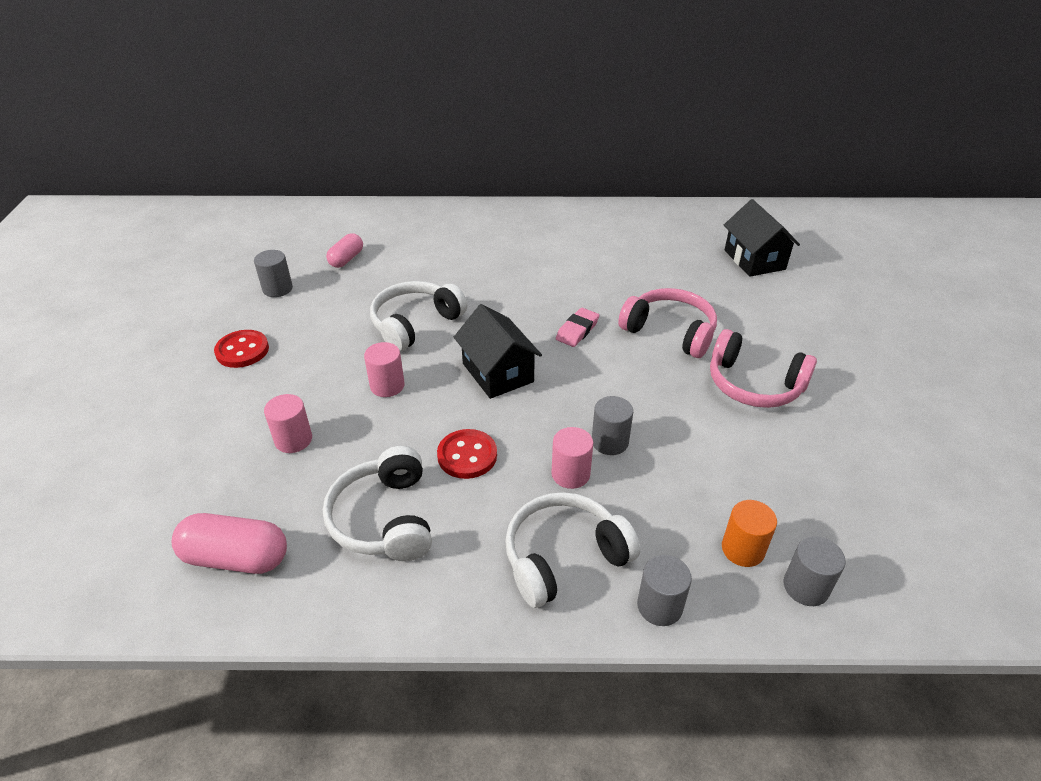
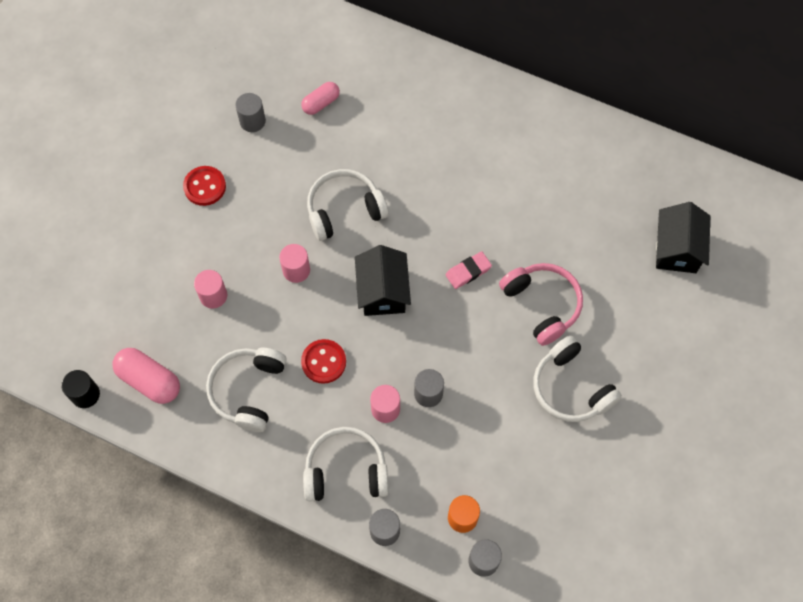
camera: 25 degrees right, 25 degrees up
(138, 611) = (85, 394): none -> black cylinder
(754, 384) = (570, 388): pink headphones -> white headphones

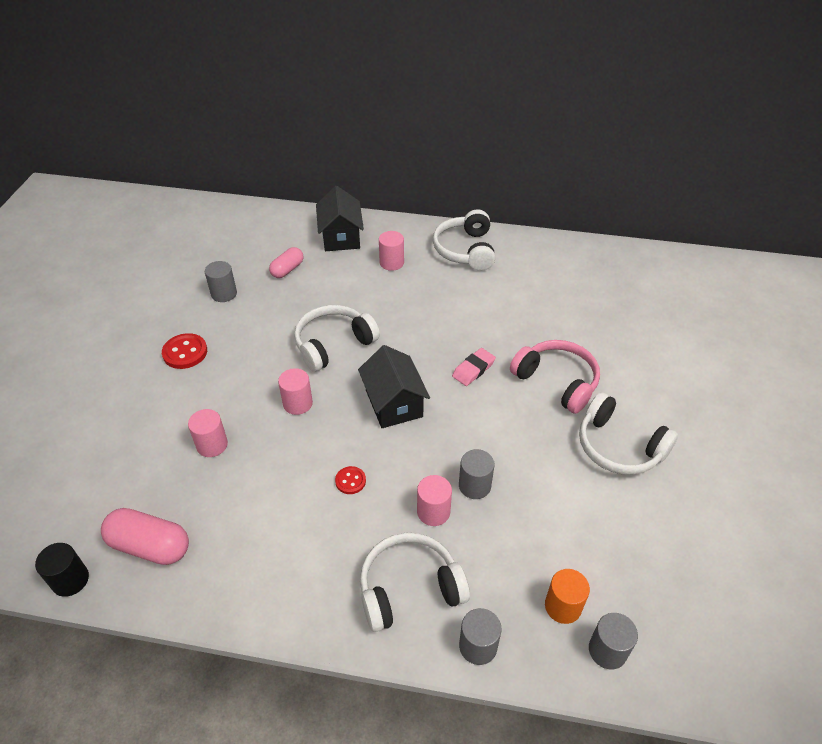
camera: 15 degrees left, 20 degrees down
(248, 391) = (271, 529): white headphones -> white headphones (465, 250)
(323, 362) = (350, 481): red button -> red button, size x0.60
(428, 118) = (391, 263): none -> pink cylinder
(677, 249) = (658, 313): black house -> black house (341, 237)

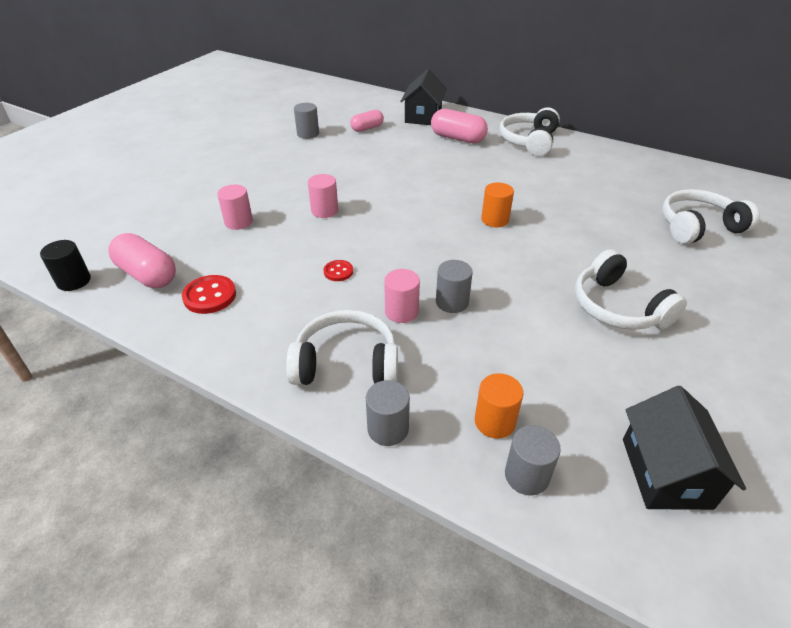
camera: 20 degrees right, 5 degrees down
(185, 352) = (255, 162): red button -> red button (210, 296)
(333, 344) = (377, 179): white headphones -> white headphones (698, 227)
(391, 263) = (457, 138): pink cylinder -> pink capsule
(394, 403) = (408, 228): black house -> black house (666, 473)
(473, 369) = (495, 220): pink eraser -> orange cylinder
(557, 381) = (574, 244): pink headphones -> none

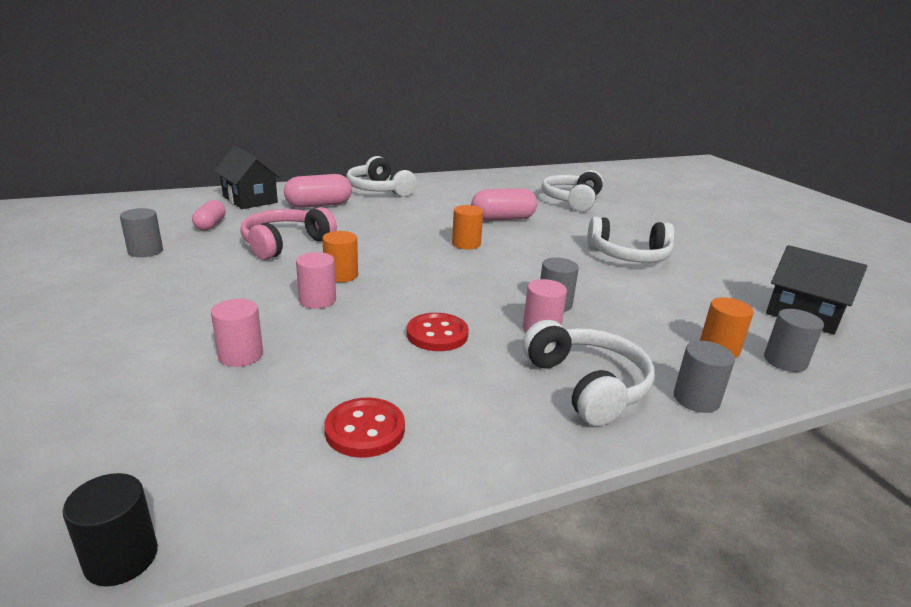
camera: 55 degrees left, 15 degrees down
(147, 275) = (235, 468): pink capsule -> pink capsule (503, 219)
(338, 271) = (437, 334): red button -> red button, size x1.66
(346, 363) = (587, 385): white headphones -> white headphones turned 120 degrees clockwise
(367, 201) = (341, 275): none -> orange cylinder
(380, 161) = (285, 244): none -> pink headphones

